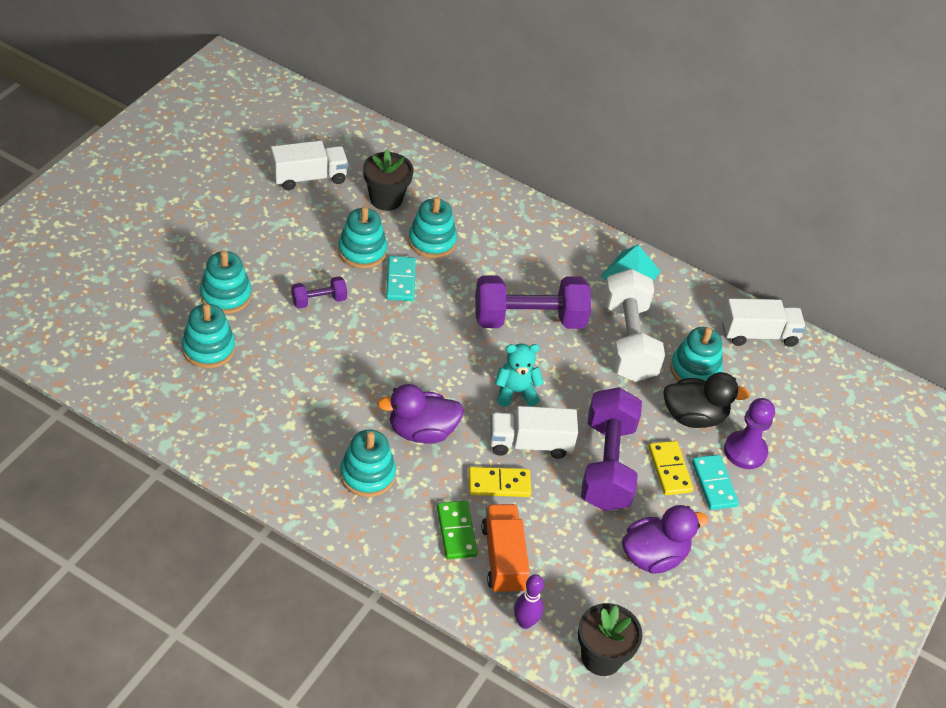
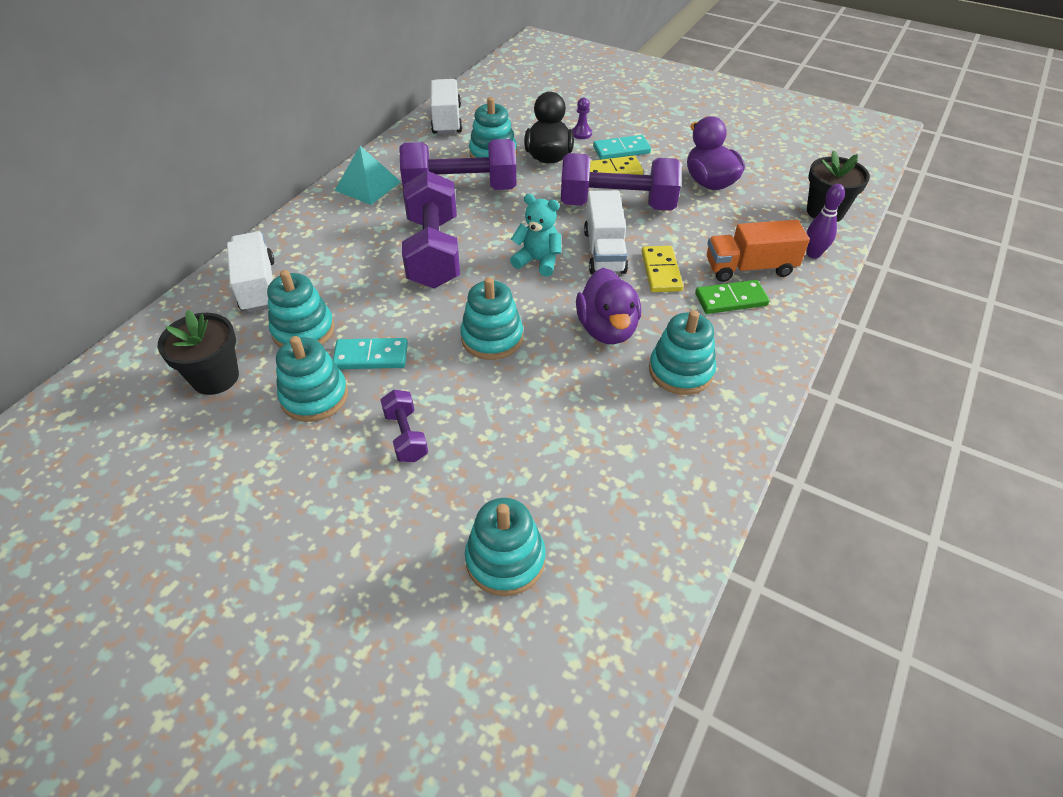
camera: 85 degrees left, 0 degrees up
(226, 295) = (396, 550): turquoise stacking toy -> turquoise stacking toy (492, 338)
(309, 177) = (149, 467): white truck -> white truck (258, 286)
(515, 392) = (538, 261): turquoise teddy bear -> turquoise teddy bear turned 120 degrees clockwise
(628, 342) = (461, 189): white dumbbell -> purple dumbbell
(745, 451) = (581, 133): purple pawn -> purple pawn, size x0.54

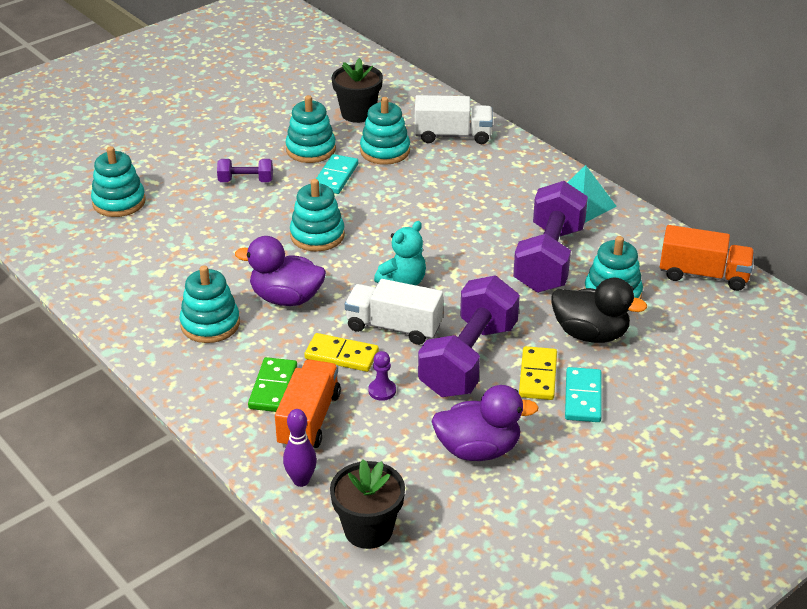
camera: 110 degrees right, 10 degrees down
(433, 252) = (450, 225): purple dumbbell -> none
(446, 120) = (703, 275): white truck -> orange truck
(581, 133) = (635, 374): purple pawn -> purple pawn (382, 391)

